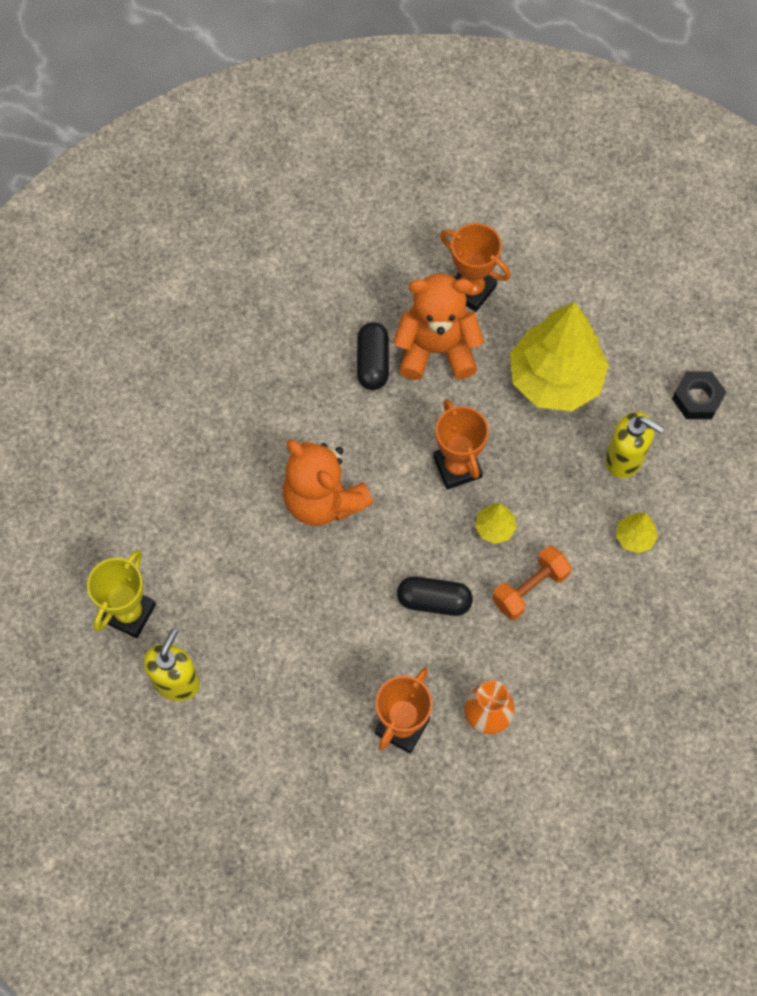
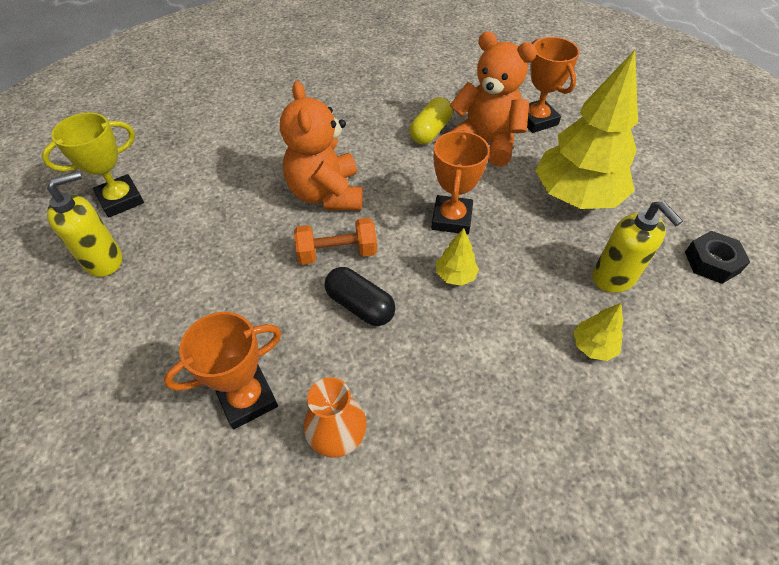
camera: 30 degrees right, 15 degrees down
(372, 363) = (430, 131): black capsule -> yellow capsule
(530, 588) = (458, 339): orange dumbbell -> orange dumbbell (337, 253)

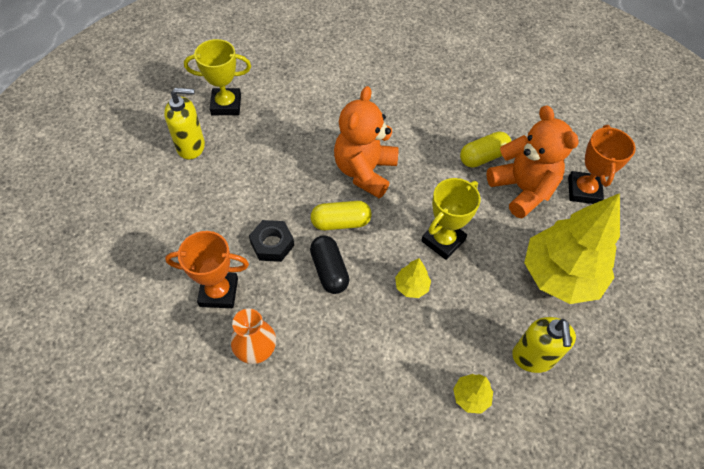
camera: 30 degrees right, 5 degrees up
(337, 253) = (341, 222): orange dumbbell -> yellow capsule
(451, 219) = (443, 240): orange trophy -> yellow trophy
(712, 262) = (628, 393): black nut -> black nut (272, 244)

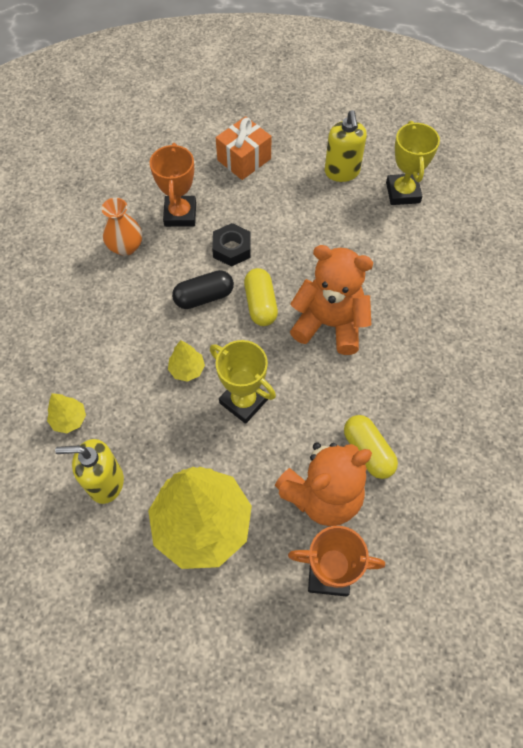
camera: 90 degrees right, 5 degrees up
(153, 228) = (244, 159): none -> orange gift

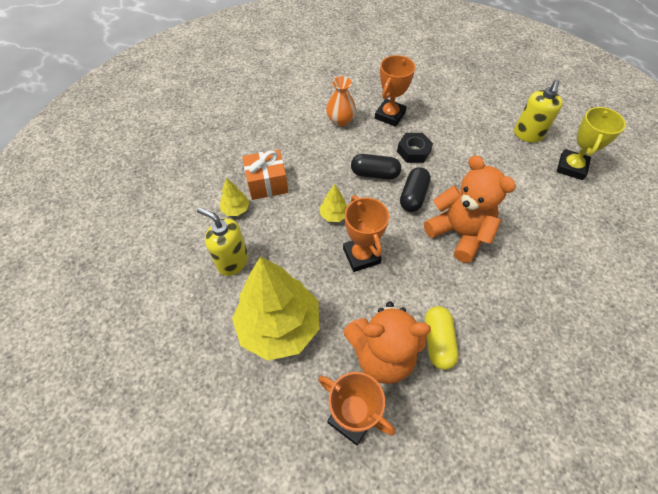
camera: 30 degrees right, 5 degrees down
(243, 401) = (361, 256): yellow trophy -> orange trophy
(244, 159) = (456, 99): orange gift -> orange gift (267, 183)
(260, 304) = (413, 196): yellow capsule -> black capsule

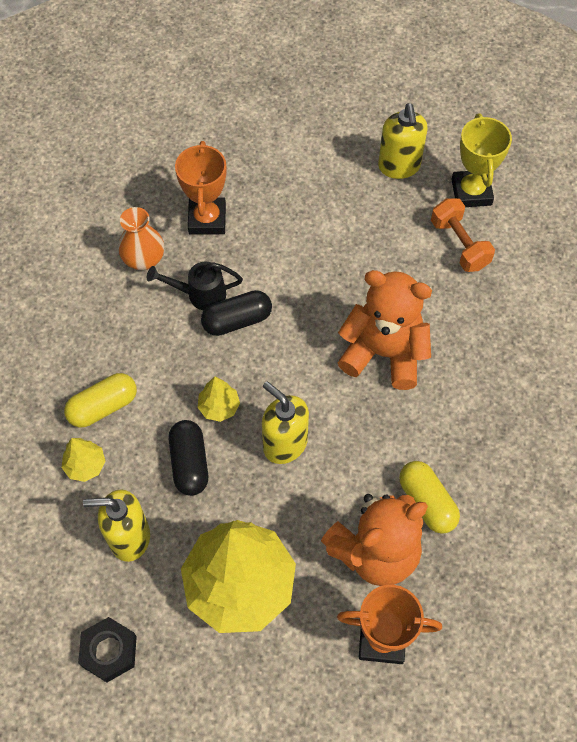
camera: 30 degrees left, 5 degrees up
(267, 183) = (103, 407): orange gift -> yellow capsule
(361, 151) = (200, 294): none -> black watering can
(361, 256) = (284, 444): orange trophy -> yellow soap dispenser
(413, 151) = (269, 262): black nut -> black nut (109, 651)
(413, 196) = (303, 329): black capsule -> black capsule (189, 463)
(547, 193) = (459, 244): none -> orange dumbbell

